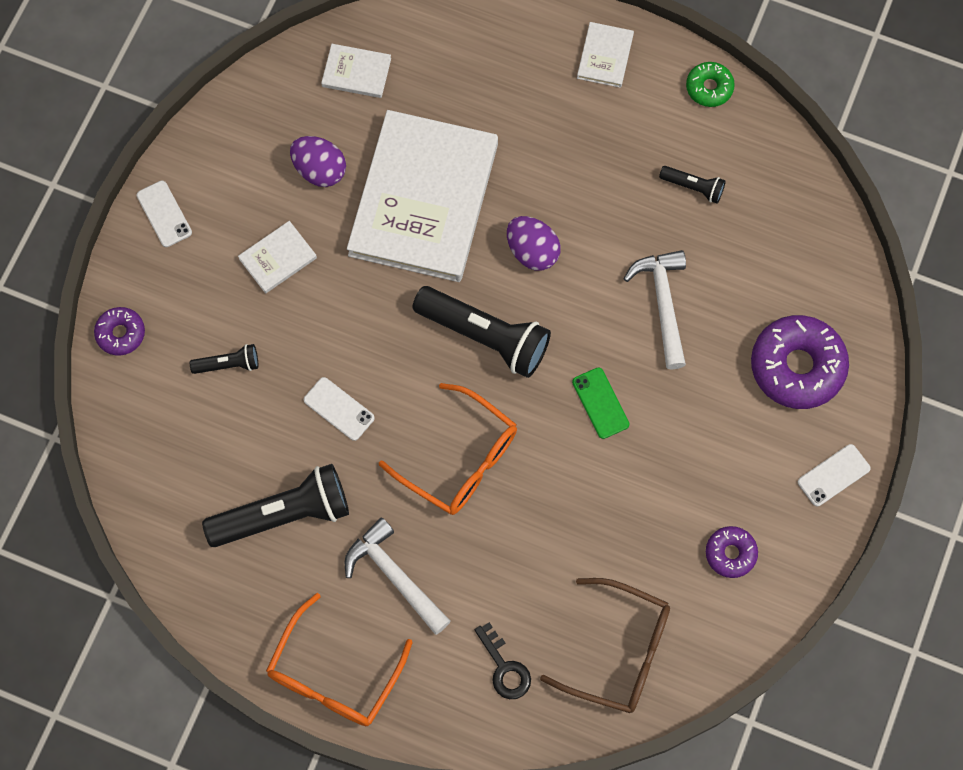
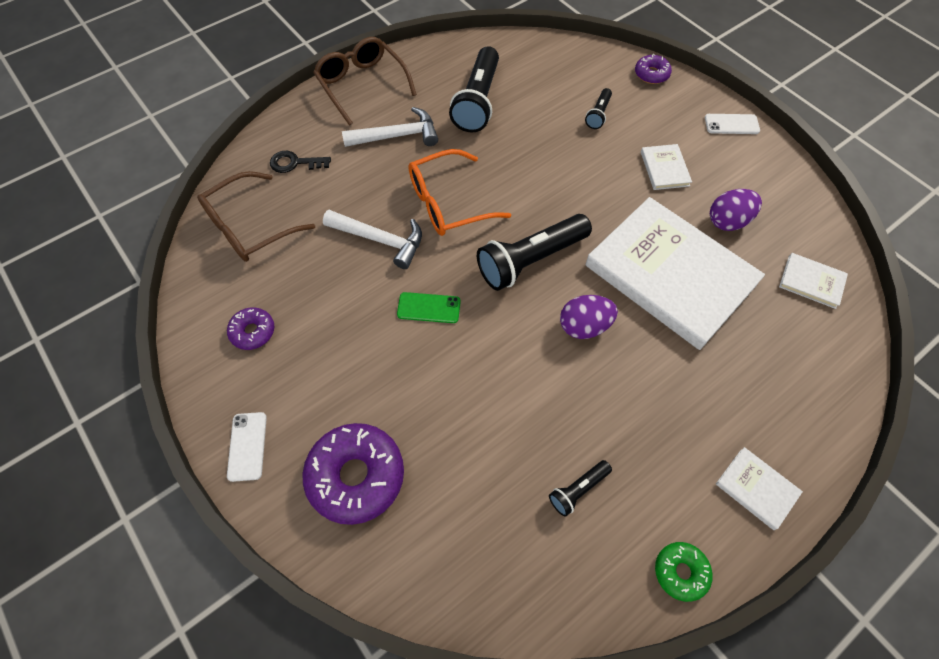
camera: 120 degrees right, 10 degrees down
(334, 675) = (362, 85): orange glasses -> brown glasses
(339, 409) = (530, 155): white phone -> none
(356, 72) = (811, 282): white book -> white book turned 75 degrees clockwise
(663, 304) = (481, 399): white hammer -> white hammer (380, 240)

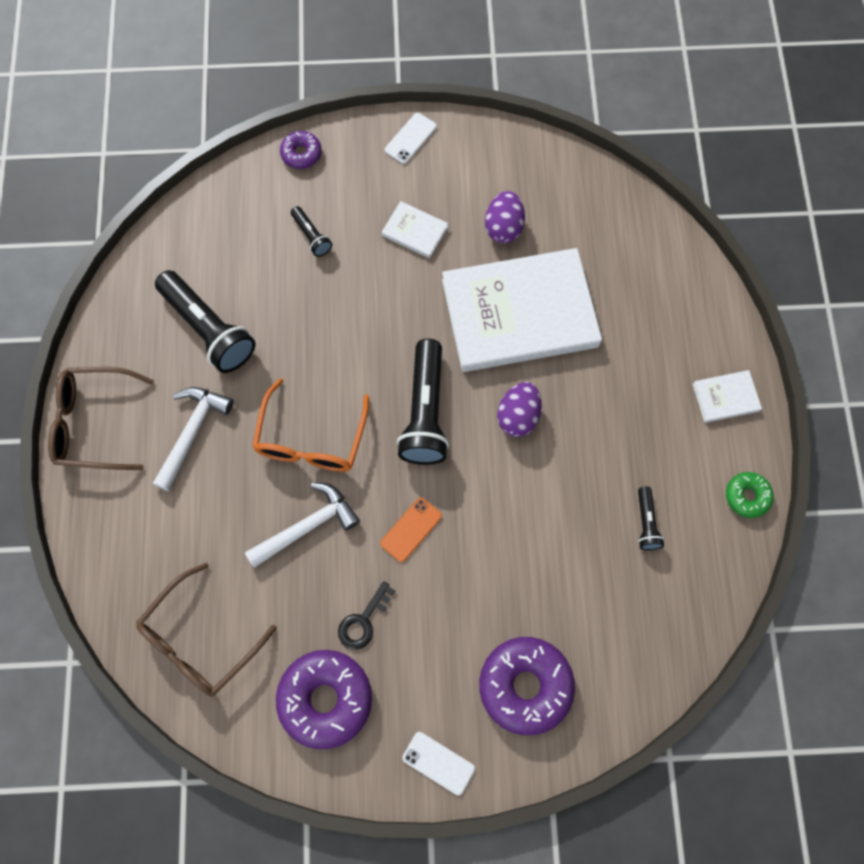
camera: 55 degrees left, 10 degrees up
(249, 227) = (200, 640): brown glasses -> brown glasses turned 45 degrees clockwise
(253, 332) = (325, 699): purple donut -> purple donut, size x1.91
(295, 163) = (150, 551): black key -> black key (363, 621)
(429, 308) = (411, 529): green phone -> orange phone
(811, 282) = (601, 216): white book -> none

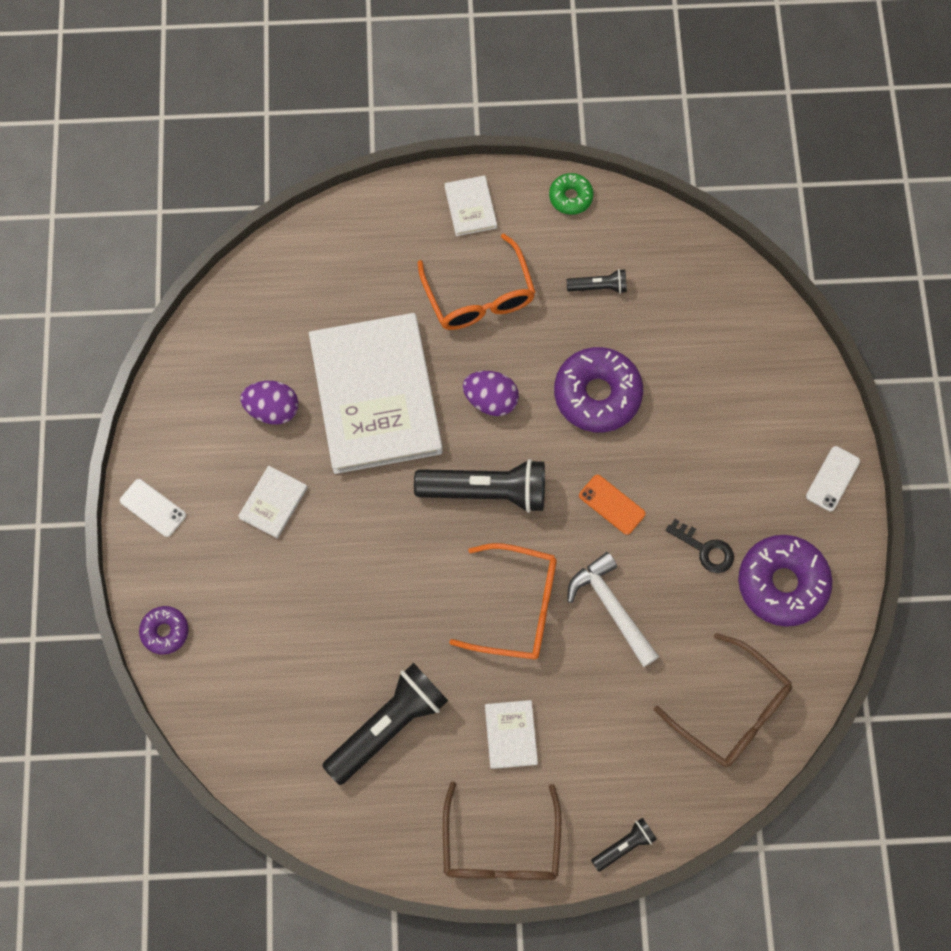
camera: 90 degrees left, 0 degrees up
(192, 433) = (511, 734): white hammer -> white book
(311, 236) = (275, 615): black flashlight -> black flashlight (624, 845)
(525, 686) = (758, 400): purple donut -> purple donut (597, 394)
(627, 406) = (479, 296): none -> orange glasses

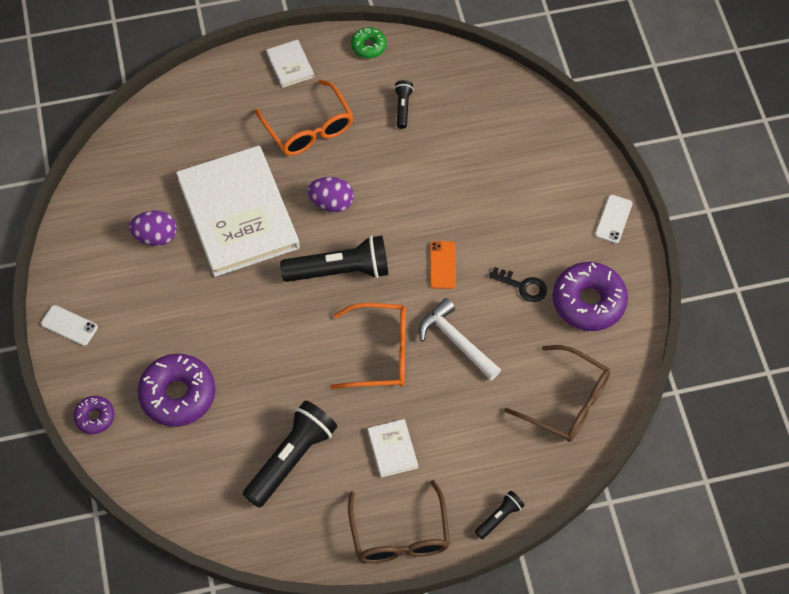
camera: 10 degrees left, 10 degrees down
(273, 503) = (168, 306): white book -> none
(597, 394) = (416, 186): purple donut -> purple donut (178, 395)
(598, 287) = (402, 108): black flashlight -> black flashlight turned 75 degrees counterclockwise
(612, 504) = (442, 265): orange phone -> orange phone turned 60 degrees clockwise

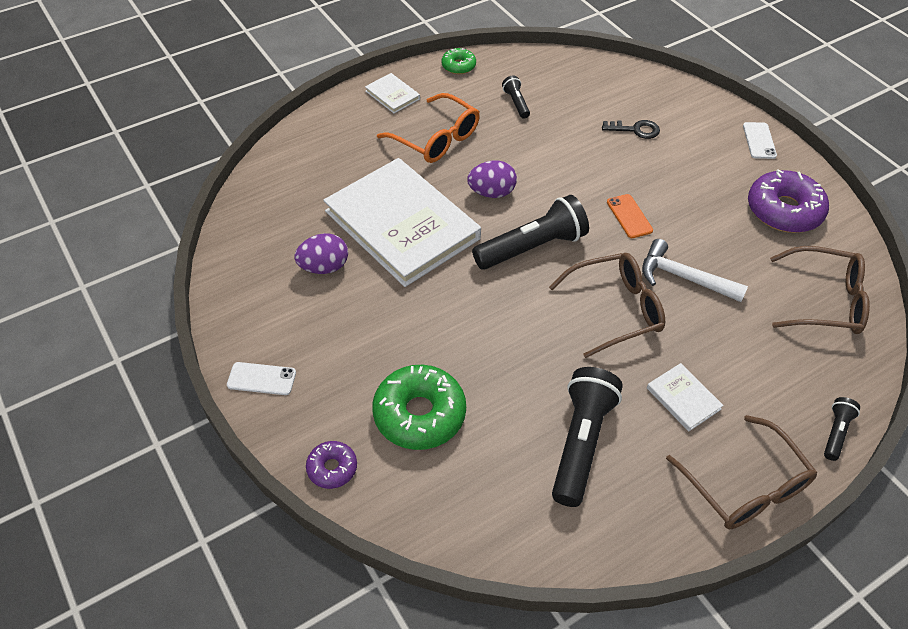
camera: 20 degrees left, 10 degrees down
(178, 395) = (419, 414): purple donut -> green donut
(380, 353) = (616, 309): orange glasses -> brown glasses
(523, 286) = (715, 214): black key -> black key (635, 130)

